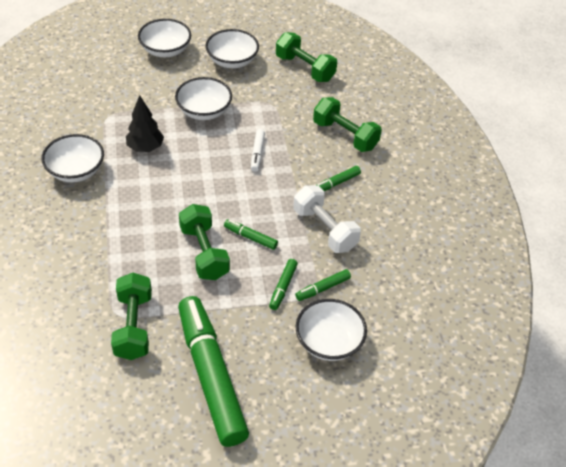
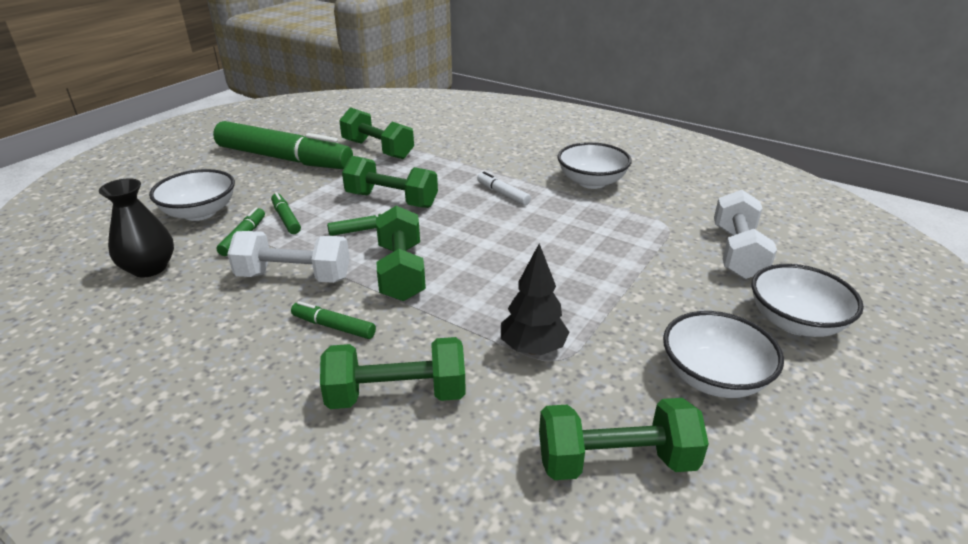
camera: 135 degrees right, 15 degrees down
(115, 82) = (737, 252): none -> white dumbbell
(145, 148) = (582, 226): black tree -> black tree (533, 348)
(204, 111) = (606, 291): white bowl -> none
(257, 153) = (473, 293): white marker -> white marker (503, 194)
(271, 191) = (401, 272): none -> green dumbbell
(336, 183) = (334, 327): green marker -> green marker turned 75 degrees counterclockwise
(394, 300) = (149, 268): none -> black vase

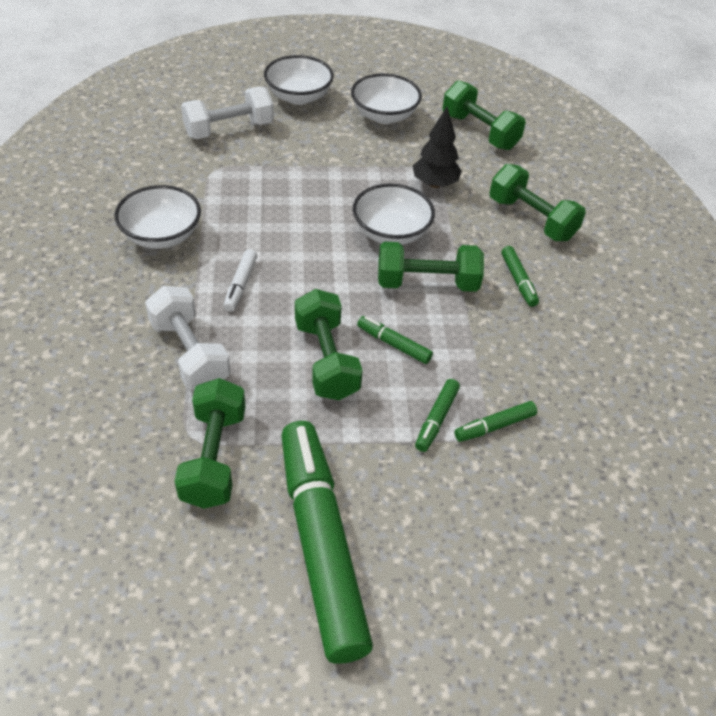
camera: 130 degrees left, 15 degrees up
(149, 268) = (600, 453): black vase -> none
(200, 213) = (501, 508): white bowl -> white bowl (391, 232)
(294, 277) = (500, 342): white dumbbell -> white dumbbell (189, 353)
(401, 272) = (427, 283): green dumbbell -> green dumbbell turned 45 degrees clockwise

